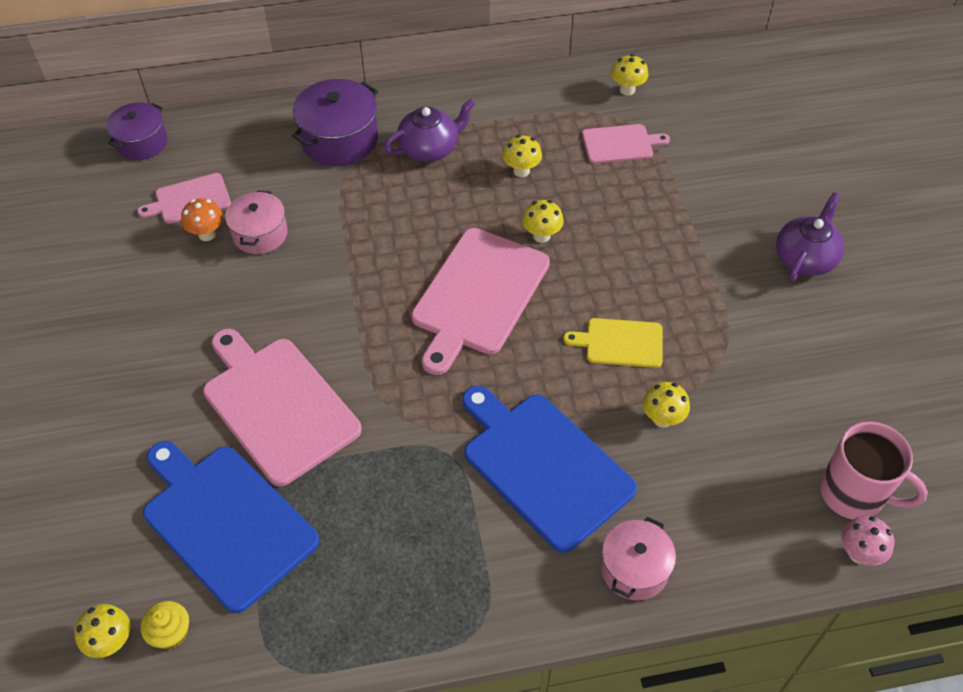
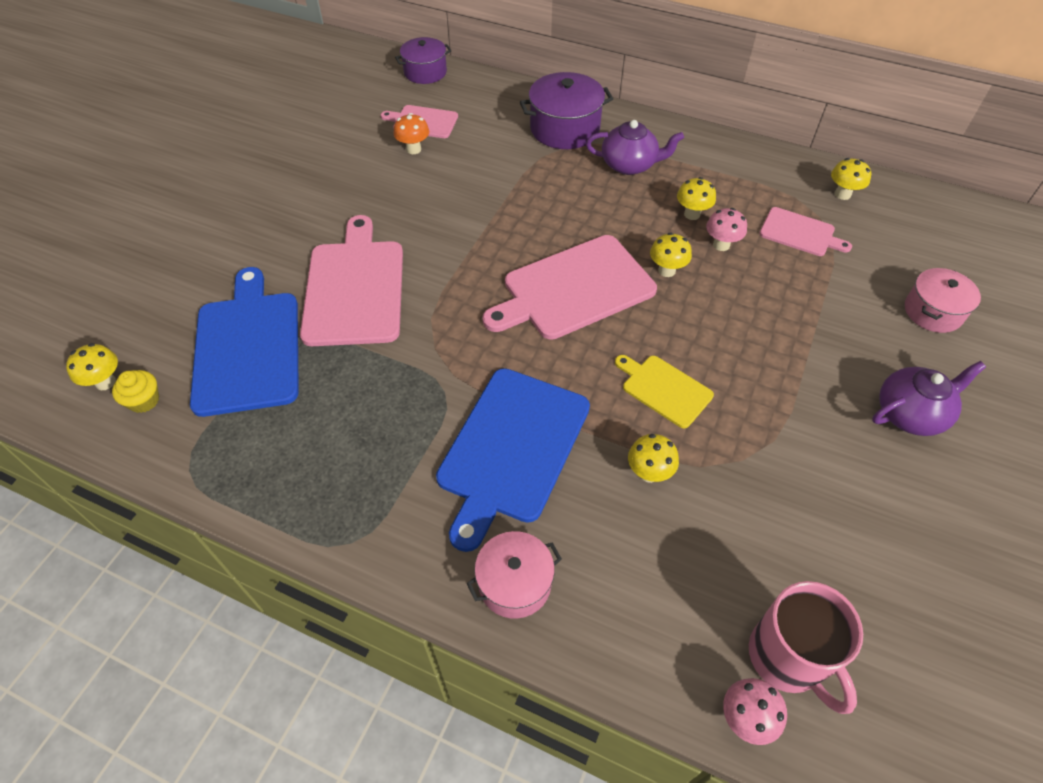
camera: 35 degrees right, 0 degrees up
(260, 234) = (449, 166): pink pot -> pink pot (933, 312)
(543, 466) = (511, 449): blue cutting board -> blue cutting board turned 150 degrees counterclockwise
(567, 188) = (721, 245): none -> pink mushroom

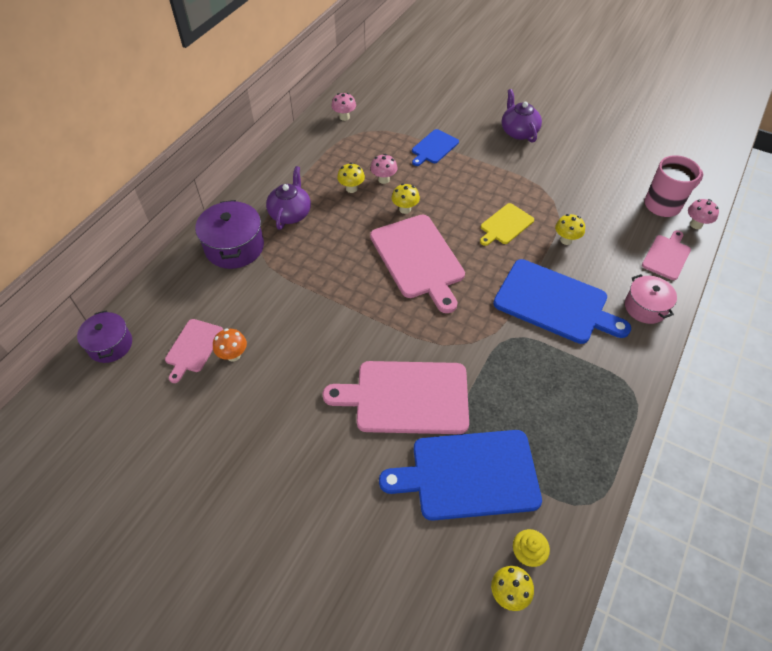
camera: 85 degrees left, 0 degrees up
(800, 233) = (377, 142): pink cutting board -> pink cutting board (667, 256)
(815, 297) = (434, 147): none -> blue cutting board
(842, 194) = (344, 117): yellow mushroom -> pink mushroom
(933, 312) = (447, 106): pink pot -> none

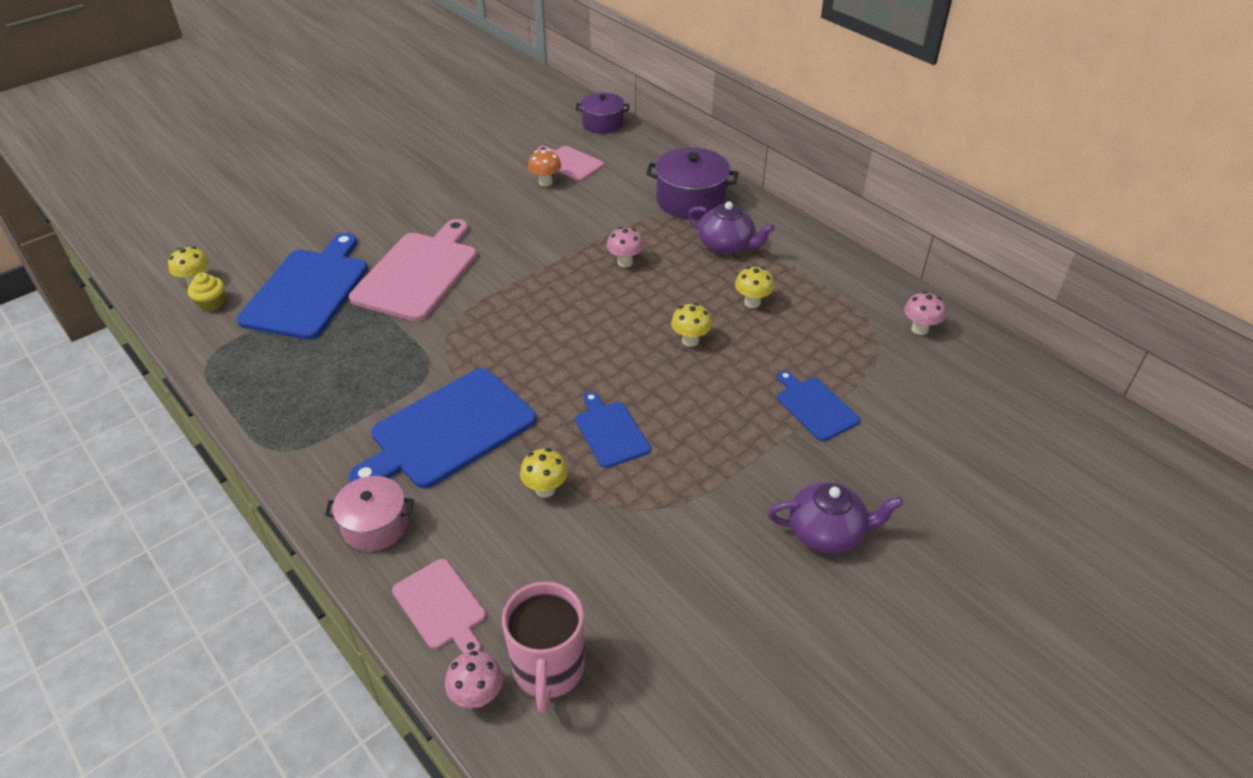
camera: 110 degrees right, 10 degrees down
(384, 179) = (759, 335): pink mushroom -> pink mushroom (625, 262)
(418, 259) = (595, 329): pink cutting board -> none
(505, 225) = (610, 432): yellow cutting board -> blue cutting board

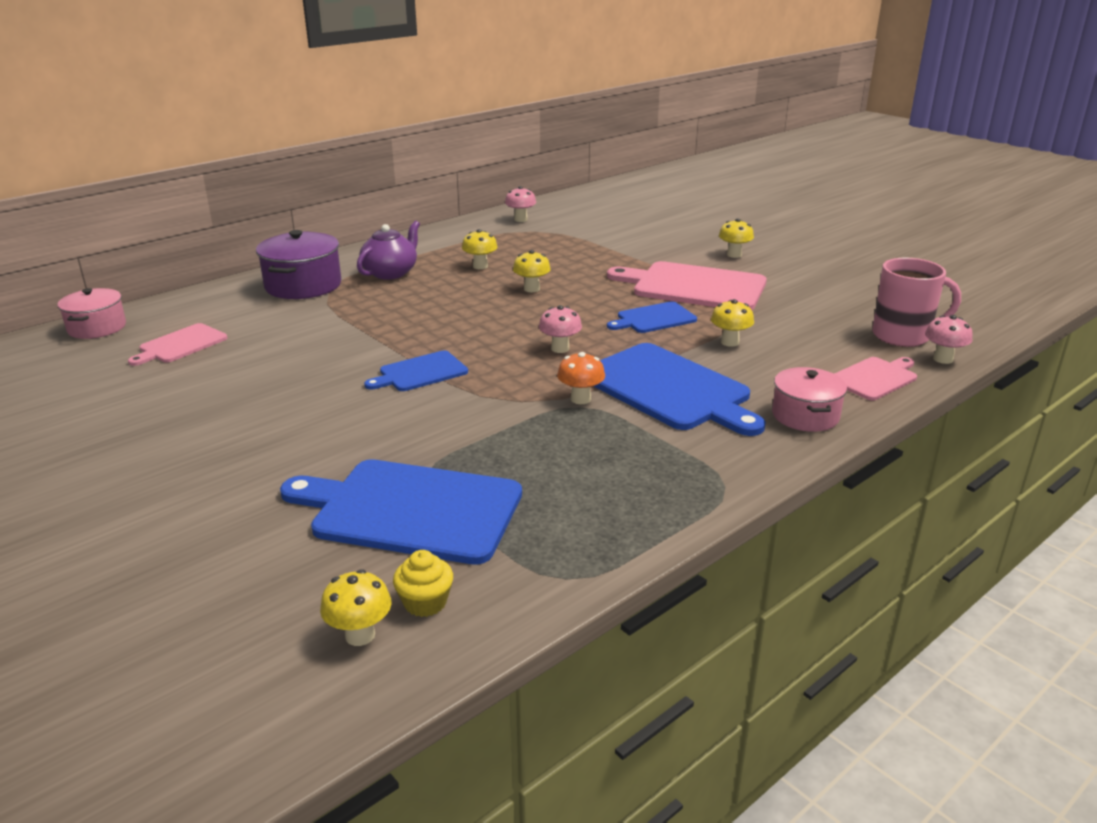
camera: 90 degrees left, 15 degrees down
(418, 273) = (391, 428): pink cutting board -> pink cutting board (694, 286)
(545, 182) = (218, 358): orange mushroom -> orange mushroom (580, 399)
(602, 124) = (97, 328): purple pot -> pink pot
(625, 262) = (404, 314): pink mushroom -> pink mushroom (560, 349)
(815, 407) = (611, 252): blue cutting board -> blue cutting board (420, 372)
(827, 532) = (734, 255): purple teapot -> yellow mushroom

